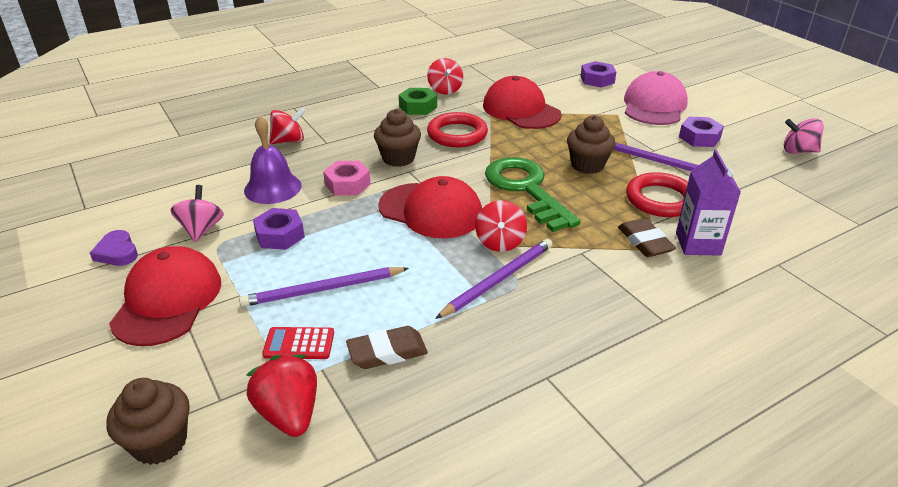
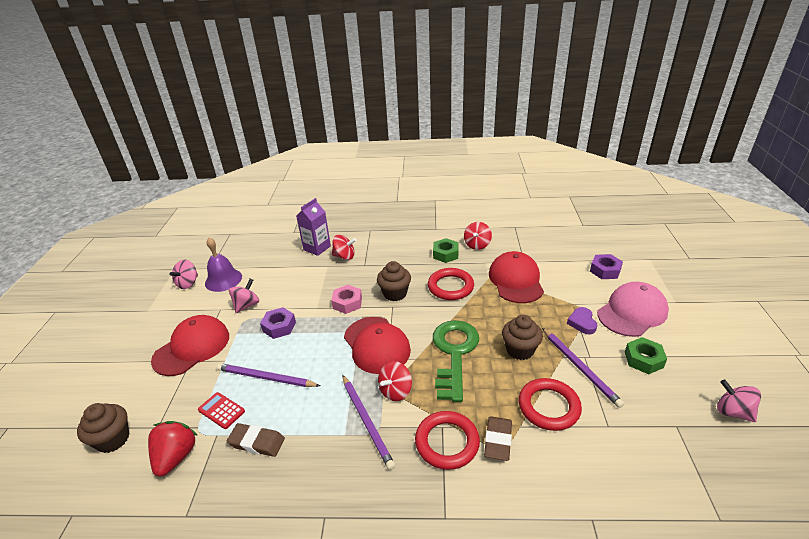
camera: 35 degrees right, 0 degrees up
(66, 236) = (188, 283): none -> pink spinning top
(117, 252) = (198, 304): purple heart -> purple heart (582, 323)
(272, 188) = (305, 289): purple bell -> purple bell (223, 280)
(498, 280) = (366, 421): purple pencil -> purple pencil turned 75 degrees clockwise
(600, 262) = (447, 442): none -> red ring
(698, 244) = (539, 463): purple carton -> purple carton (317, 248)
(699, 138) = (643, 359): purple nut -> green nut

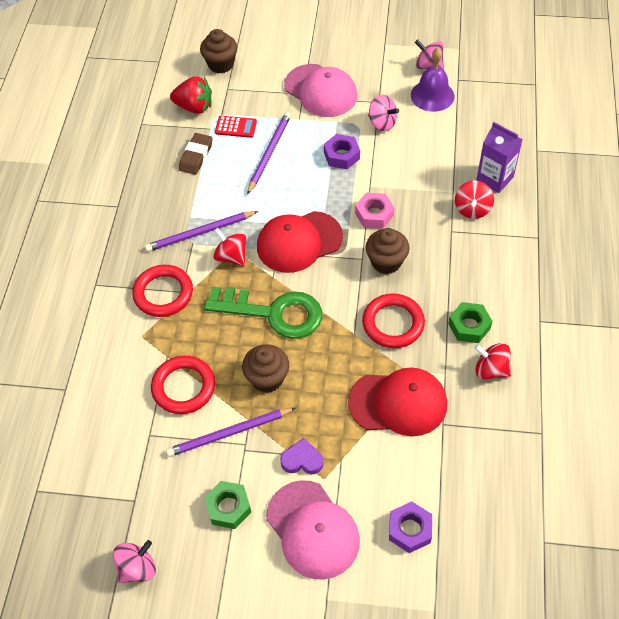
camera: 95 degrees right, 20 degrees up
(192, 348) = (321, 91): red cap -> pink cap
(221, 410) = (236, 127): red calculator -> red calculator turned 60 degrees clockwise
(498, 440) = (155, 334): brown eraser -> none

